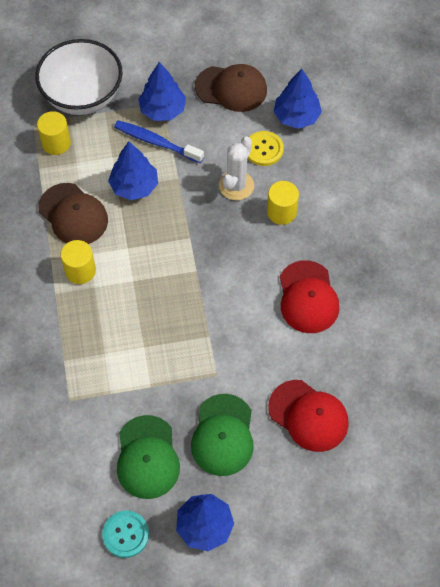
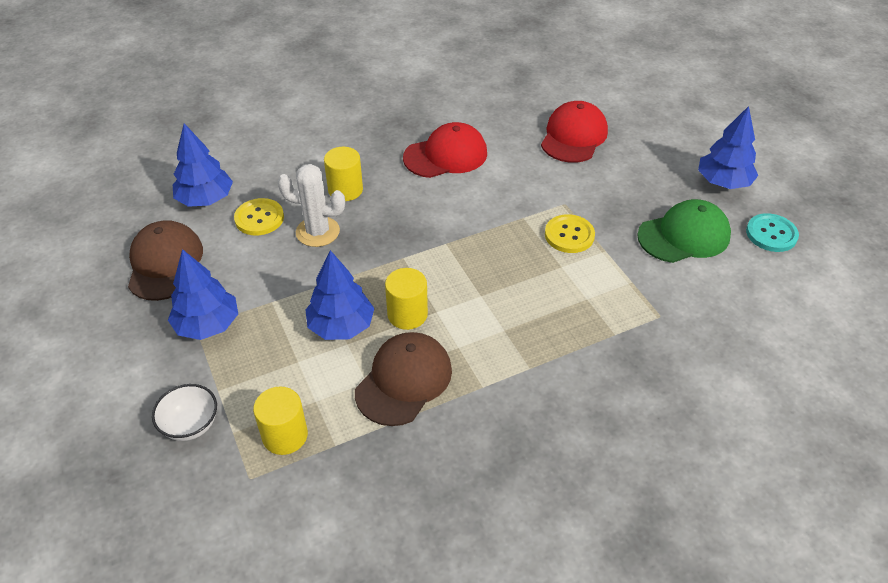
camera: 105 degrees left, 15 degrees down
(80, 271) = (487, 350): yellow cylinder -> yellow cylinder (407, 314)
(83, 96) = (191, 425): white bowl -> white bowl, size x0.47
(156, 142) = (264, 320): blue toothbrush -> none
(177, 365) = (569, 235): none -> yellow button
(223, 435) = (627, 187): green cap -> none

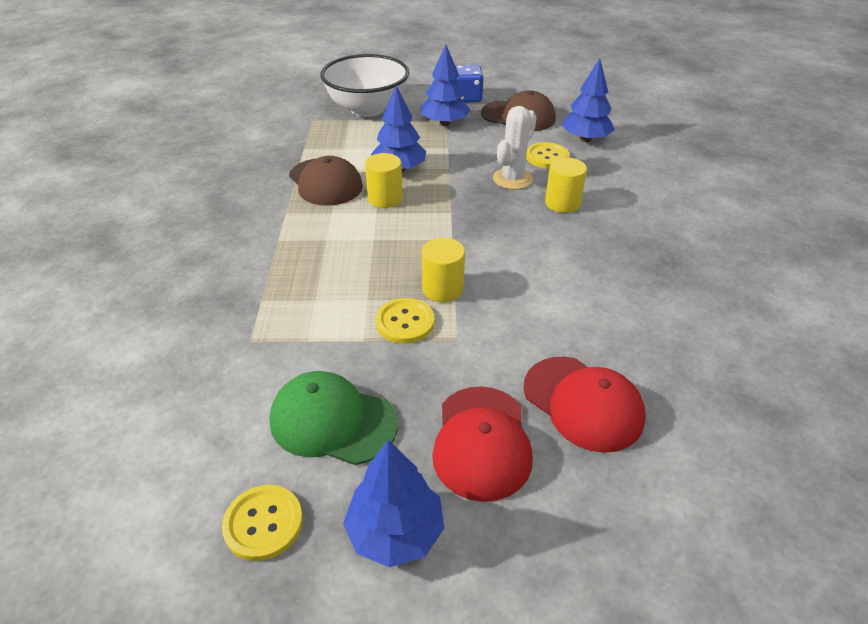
camera: 115 degrees right, 5 degrees down
(121, 327) = (466, 98): none -> blue dice
(191, 425) = (367, 109): white bowl -> white bowl, size x2.15
(285, 435) = (328, 134): yellow cylinder -> yellow cylinder (442, 289)
(446, 155) = (589, 277): red cap -> red cap (481, 442)
(684, 236) = (333, 421): green cap -> green cap turned 105 degrees clockwise
(771, 234) = (263, 523): turquoise button -> yellow button

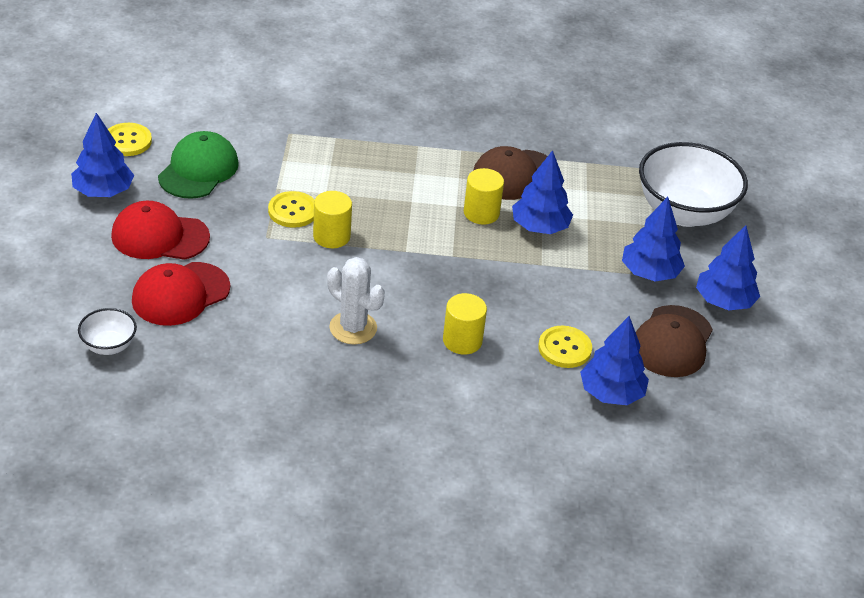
camera: 90 degrees right, 0 degrees up
(466, 98) = (724, 301): blue dice -> blue tree
(512, 179) = (515, 310): white cactus -> white cactus (353, 328)
(705, 460) = (109, 346): none -> white bowl

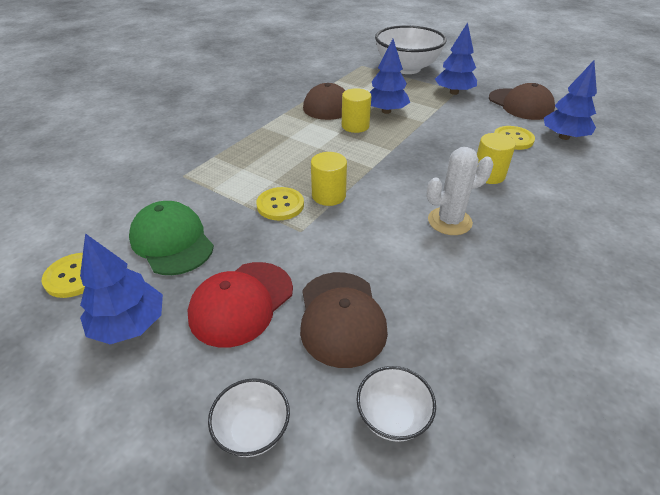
camera: 55 degrees left, 0 degrees up
(60, 285) = (253, 431): none -> white bowl
(180, 294) = (341, 318): red cap -> brown cap
(724, 301) = (491, 81): blue tree -> none

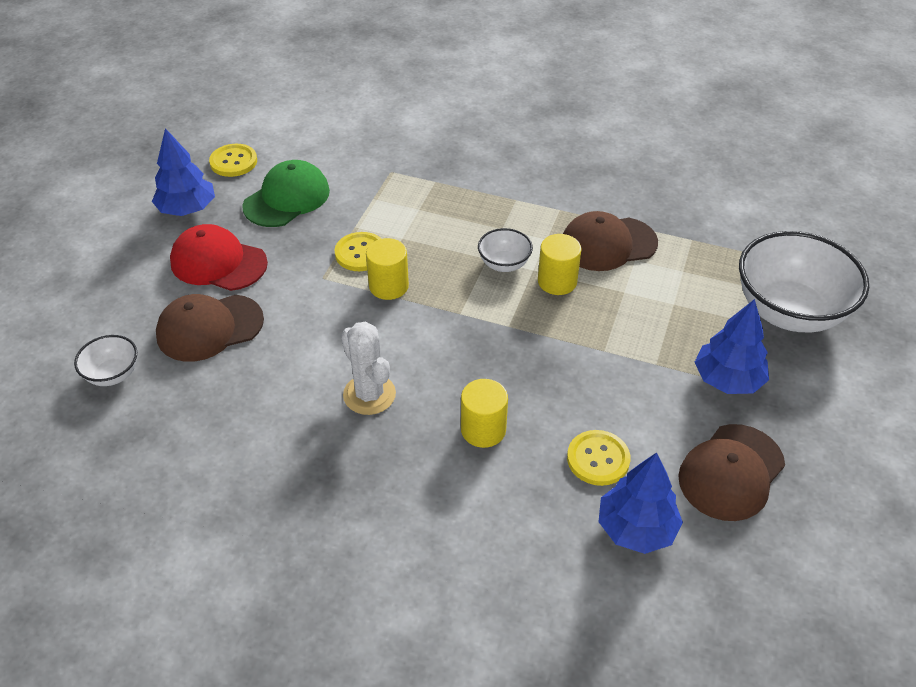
camera: 75 degrees right, 5 degrees up
(253, 431) = (99, 301): white bowl -> white bowl (504, 264)
(386, 111) = (616, 306): blue tree -> none

